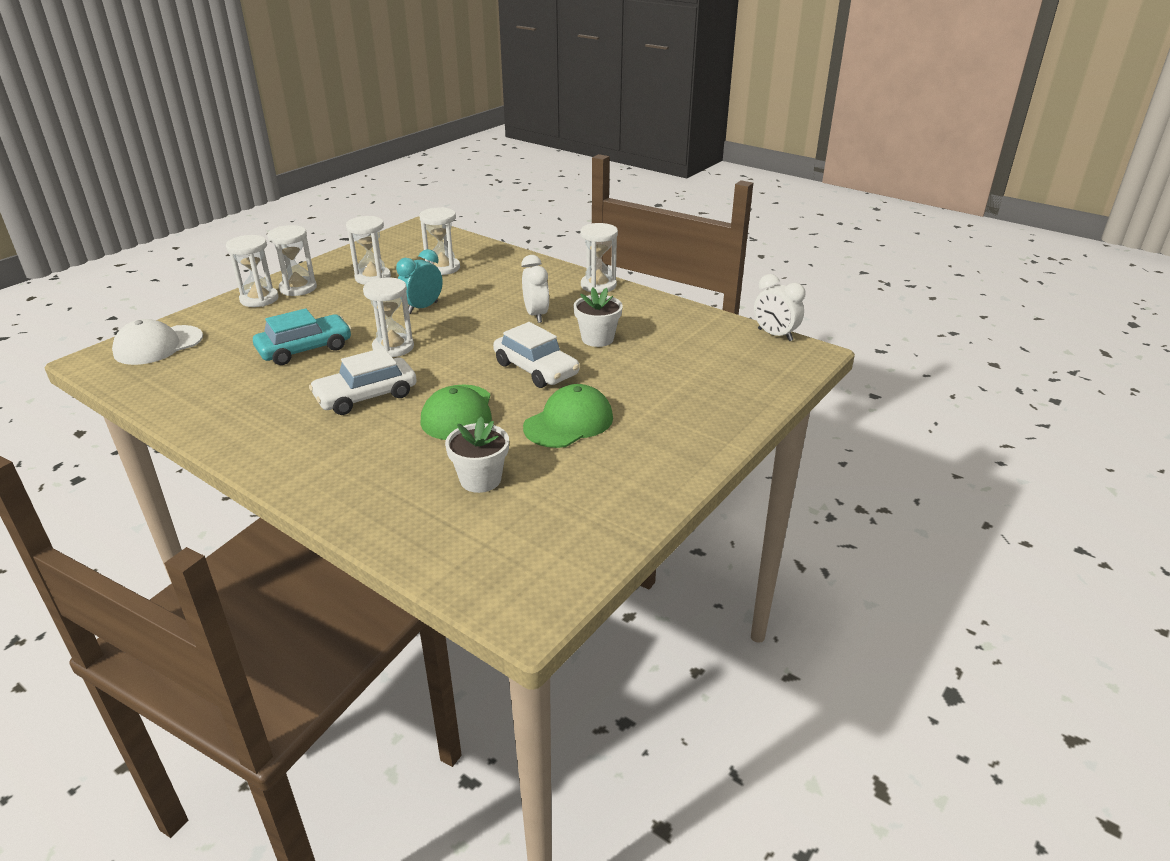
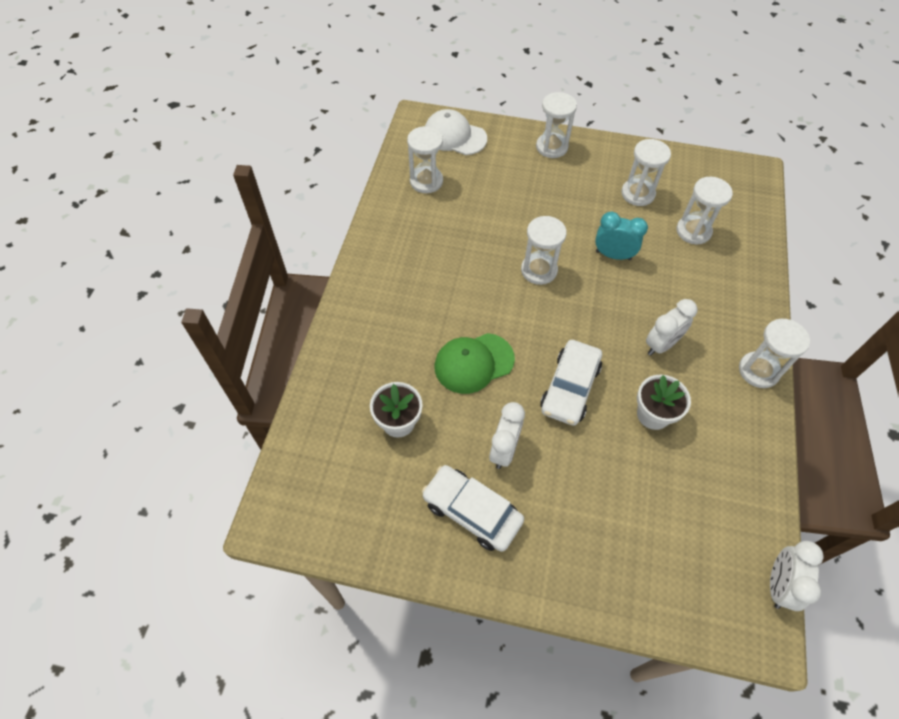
camera: 65 degrees right, 25 degrees up
(298, 288) = (584, 158): white hourglass -> white hourglass (426, 181)
(305, 349) = (501, 218): turquoise car -> none
(366, 396) = (462, 291): white car -> white car (472, 511)
(568, 422) = (504, 450): green cap -> white clock

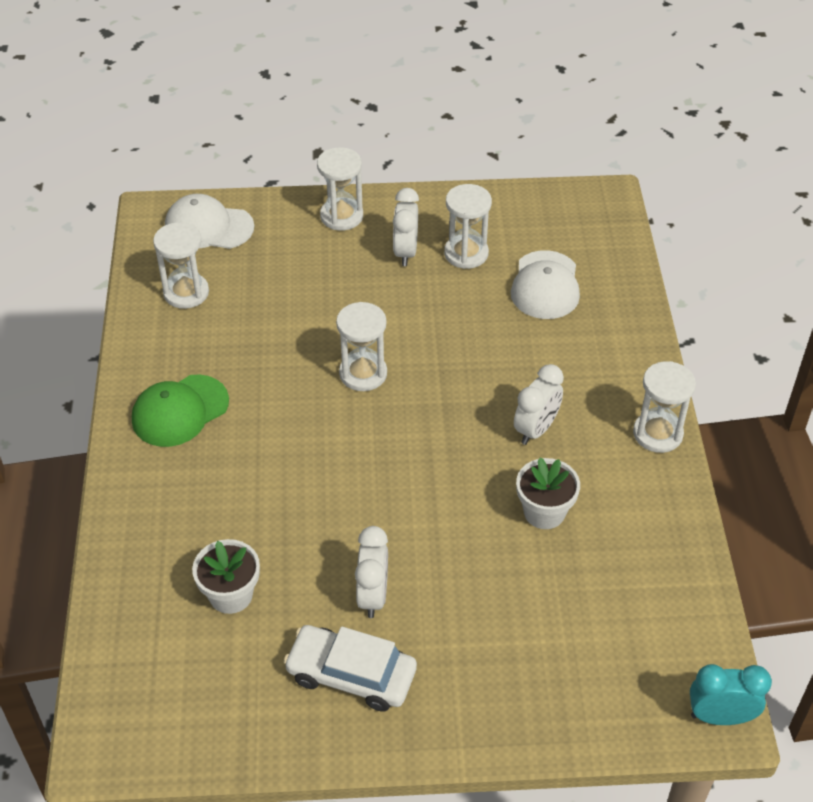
camera: 15 degrees left, 10 degrees down
(473, 363) = (308, 503): green cap -> green cap (180, 411)
(569, 388) = (436, 505): white car -> none
(613, 255) = (452, 335): turquoise clock -> turquoise clock (720, 716)
(693, 231) = (545, 285): white hourglass -> white cap
(778, 585) = (727, 663): white clock -> white clock (405, 252)

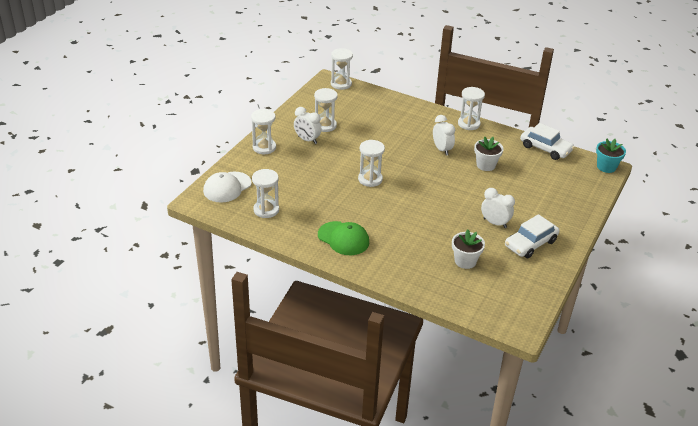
camera: 60 degrees left, 10 degrees down
(180, 411) = (343, 238): green cap -> green cap turned 45 degrees counterclockwise
(545, 285) = (365, 115): white cap -> none
(609, 216) = (341, 84): none -> white hourglass
(688, 585) = (545, 148): none -> white car
(720, 716) = (606, 167): turquoise clock -> turquoise flower pot

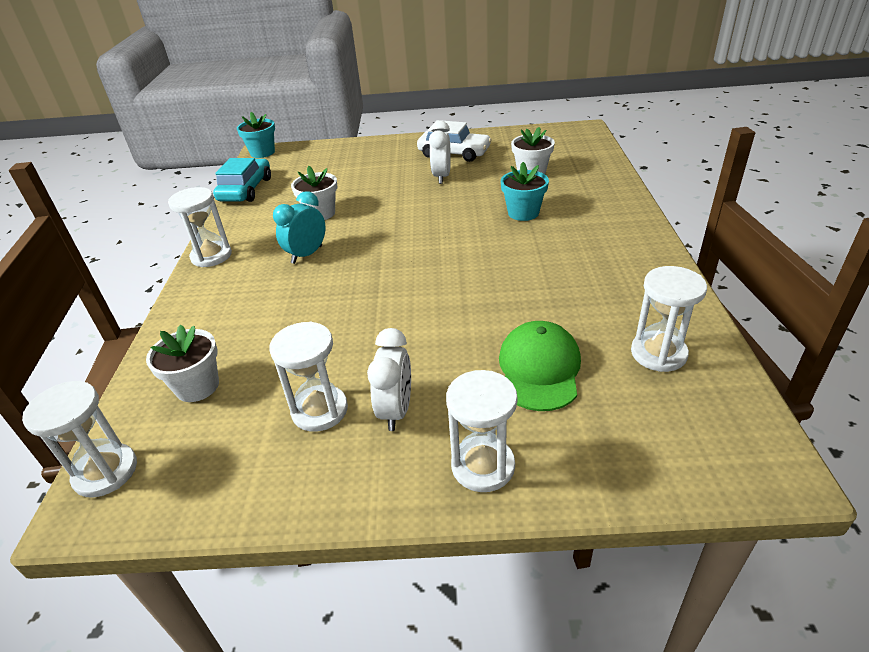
camera: 115 degrees left, 0 degrees up
(227, 187) = (674, 444): white cap -> none
(343, 238) = (610, 254): green cap -> green cap (539, 369)
(366, 105) = (197, 386): none -> white flower pot
(370, 179) = (449, 286): white hourglass -> none
(415, 232) = (523, 213): none -> turquoise flower pot
(442, 149) = (307, 255): white clock -> turquoise clock
(545, 148) = (246, 190): white car -> turquoise car

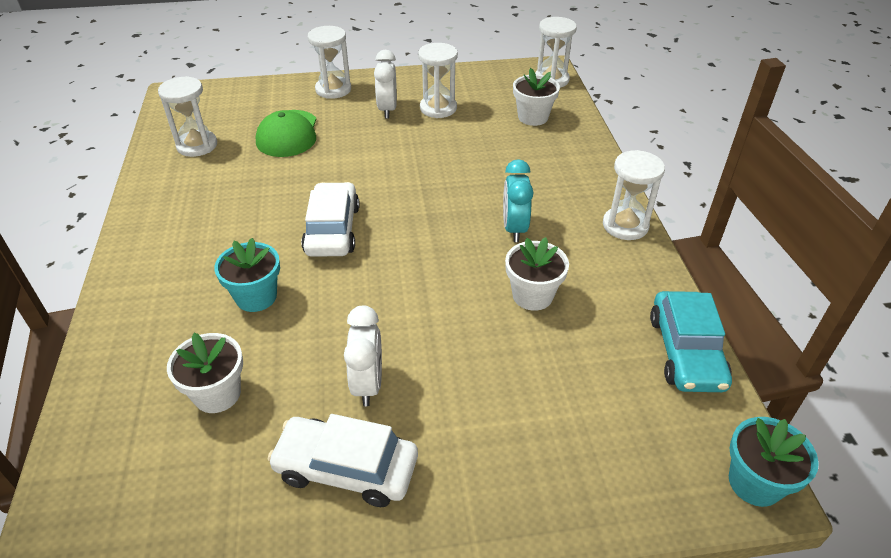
camera: 170 degrees right, 5 degrees up
(307, 255) = (514, 228): turquoise clock -> turquoise clock turned 150 degrees clockwise
(468, 255) = (332, 230): none -> white car

